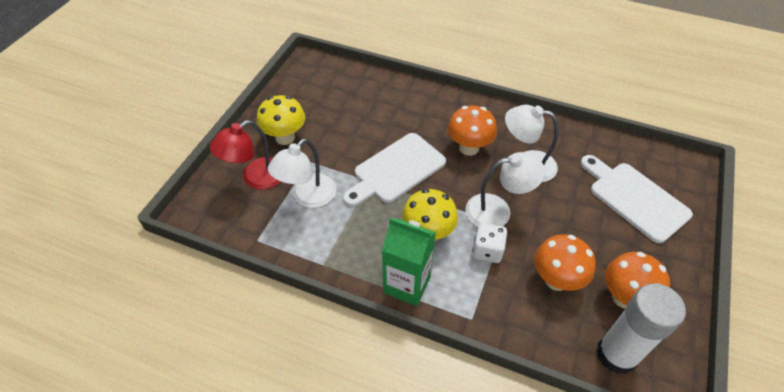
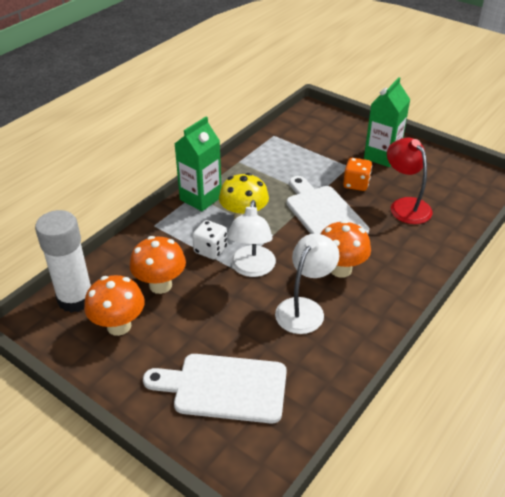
camera: 105 degrees right, 10 degrees down
(256, 178) = (337, 138): red lamp -> red lamp (405, 205)
(285, 137) = (382, 156): yellow mushroom -> green carton
(308, 197) = (307, 161): white lamp -> none
(340, 152) = (356, 184): none -> orange dice
(634, 198) = (224, 388): white cutting board -> white cutting board turned 150 degrees counterclockwise

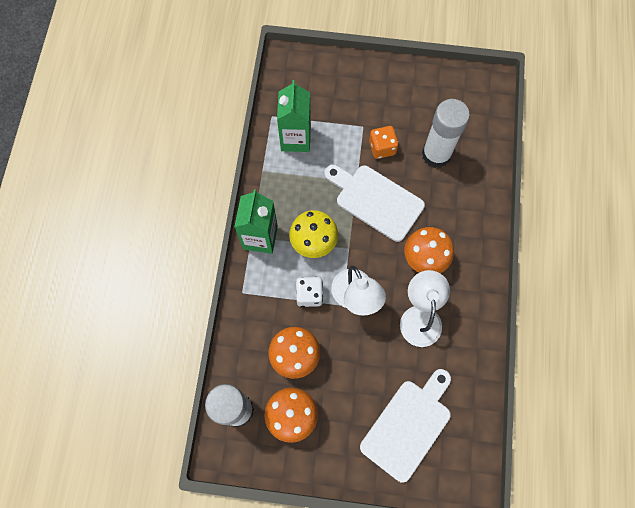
camera: 30 degrees left, 30 degrees up
(224, 388) = (408, 425): white cutting board -> white cutting board turned 150 degrees clockwise
(382, 156) = (384, 98): green carton -> green carton (295, 139)
(405, 205) = (436, 155): red lamp -> white glue stick

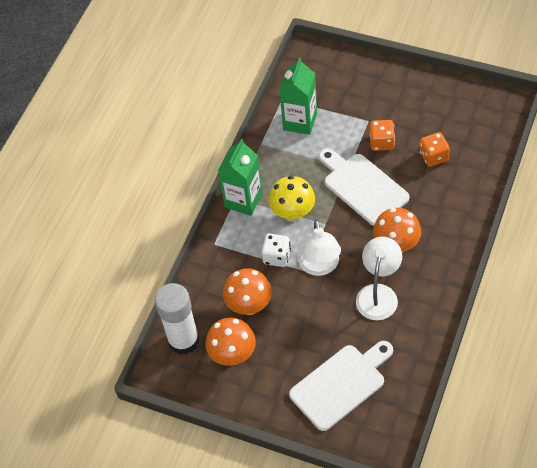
camera: 20 degrees right, 15 degrees down
(436, 155) = (433, 156): white glue stick -> orange dice

